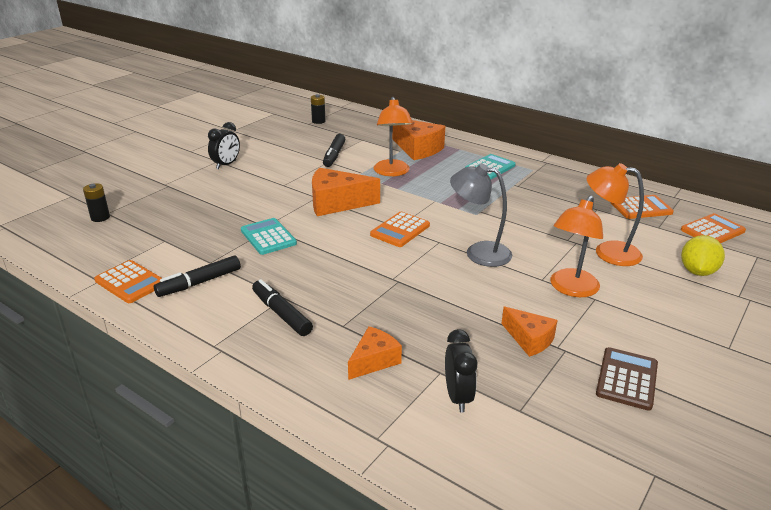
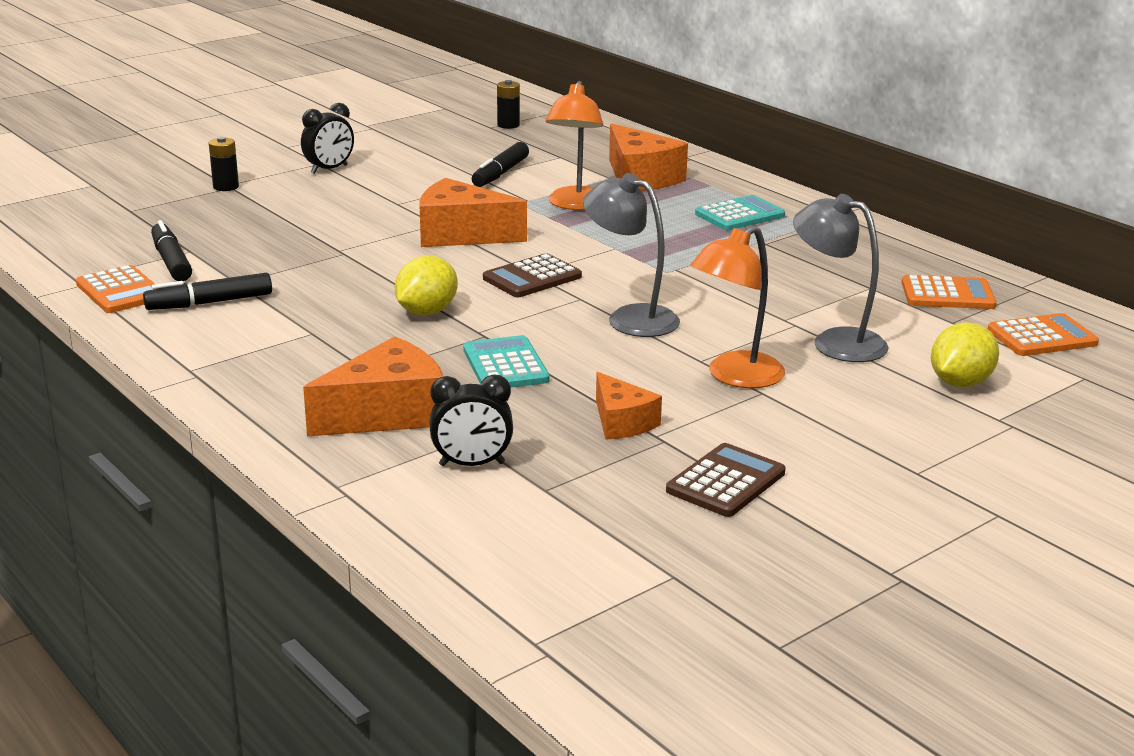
camera: 15 degrees right, 5 degrees down
(100, 217) = (118, 214): black battery -> black battery (226, 187)
(268, 237) = (334, 263): turquoise calculator -> turquoise calculator (505, 365)
(281, 314) = (297, 349): black marker -> black marker (171, 261)
(350, 267) = (426, 312): none -> yellow lemon
(374, 360) = (387, 413): orange cheese -> orange cheese, size x1.67
(400, 230) = (532, 277): orange calculator -> brown calculator
(457, 397) = (472, 464): black clock -> black clock turned 75 degrees clockwise
(607, 252) = (835, 342): orange lamp -> grey lamp

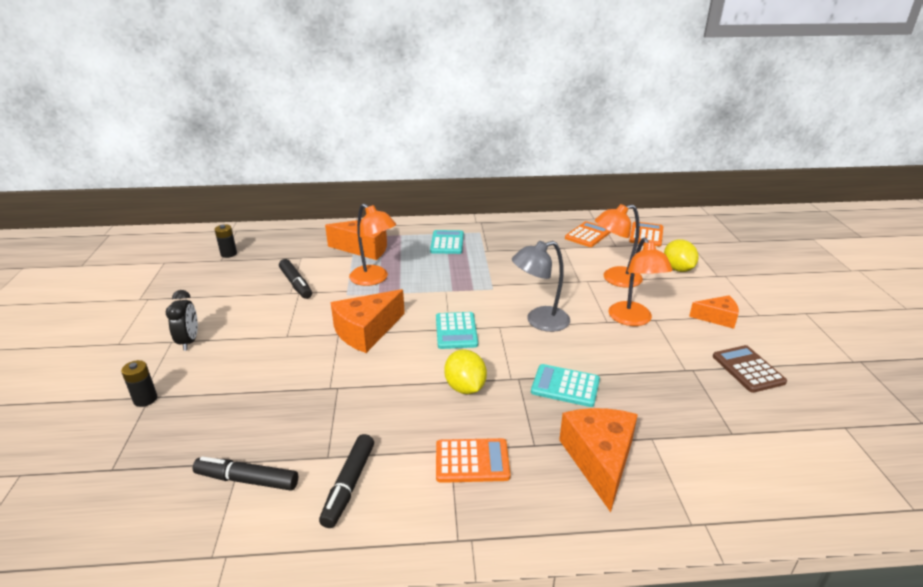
camera: 55 degrees left, 5 degrees up
(120, 291) = (269, 533): orange calculator -> orange calculator (472, 461)
(472, 464) = (688, 450): black clock -> none
(532, 277) = (456, 331): brown calculator -> turquoise calculator
(622, 422) = (664, 374): orange cheese -> orange cheese (717, 318)
(835, 342) = (615, 279): grey lamp -> orange lamp

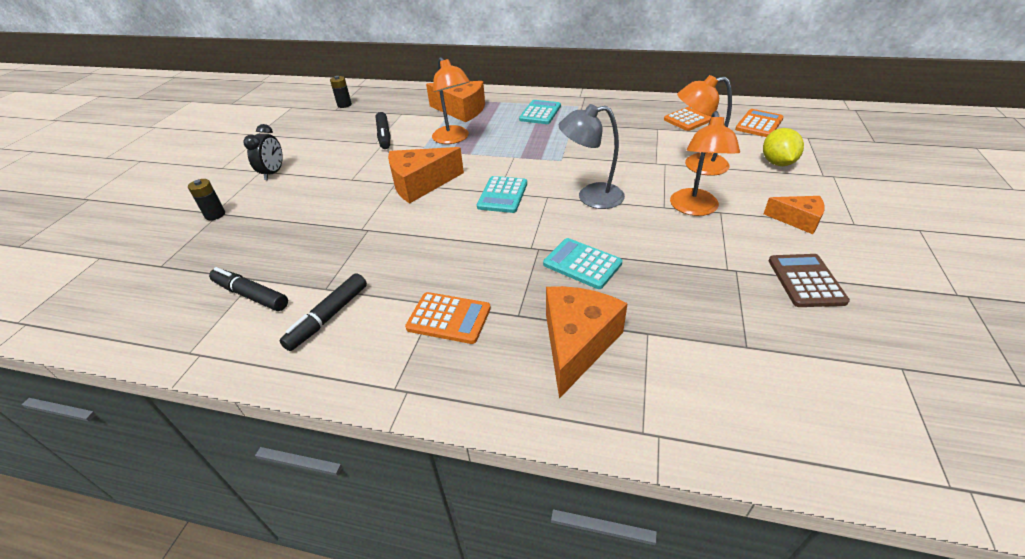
camera: 20 degrees right, 10 degrees up
(465, 387) = (481, 248): yellow lemon -> none

